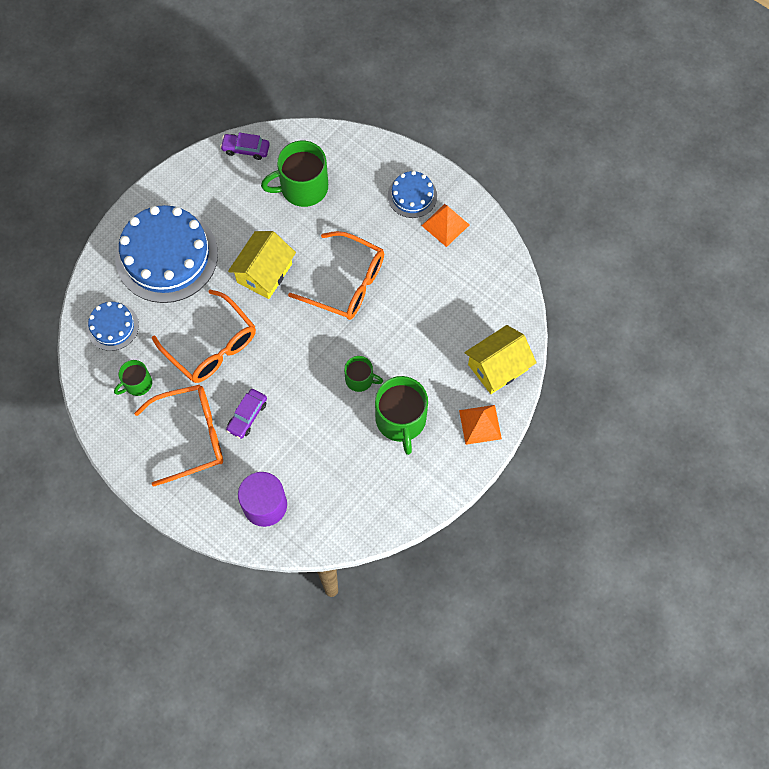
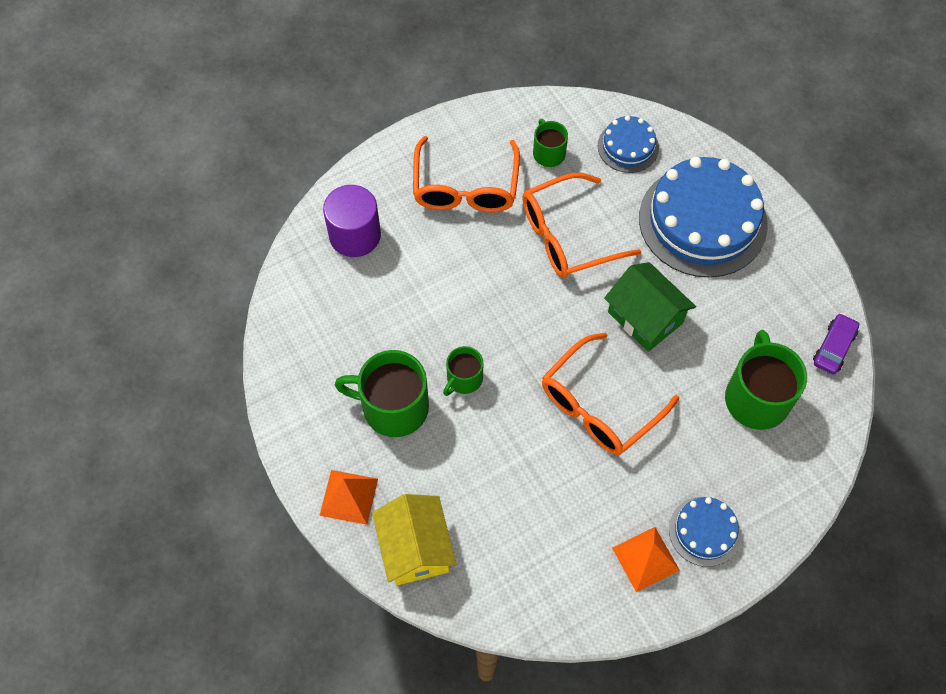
camera: 110 degrees right, 5 degrees down
(247, 416) = (466, 247): purple car -> none
(264, 273) = (645, 317): yellow house -> green house

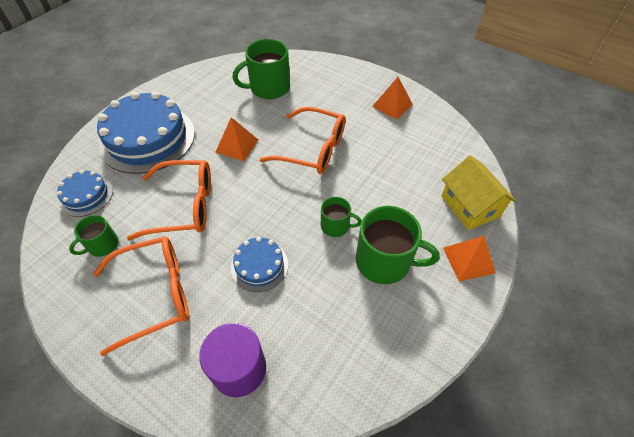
camera: 115 degrees left, 10 degrees down
(393, 407) = (384, 261): green mug -> green mug turned 60 degrees counterclockwise
(415, 548) = (470, 206): yellow house -> yellow house turned 75 degrees counterclockwise
(567, 236) = (184, 206): orange glasses -> orange glasses turned 45 degrees counterclockwise
(645, 317) = (237, 146): green house -> orange pyramid
(704, 531) = (360, 89): blue cake -> blue cake (259, 265)
(834, 347) = (221, 68): purple car -> none

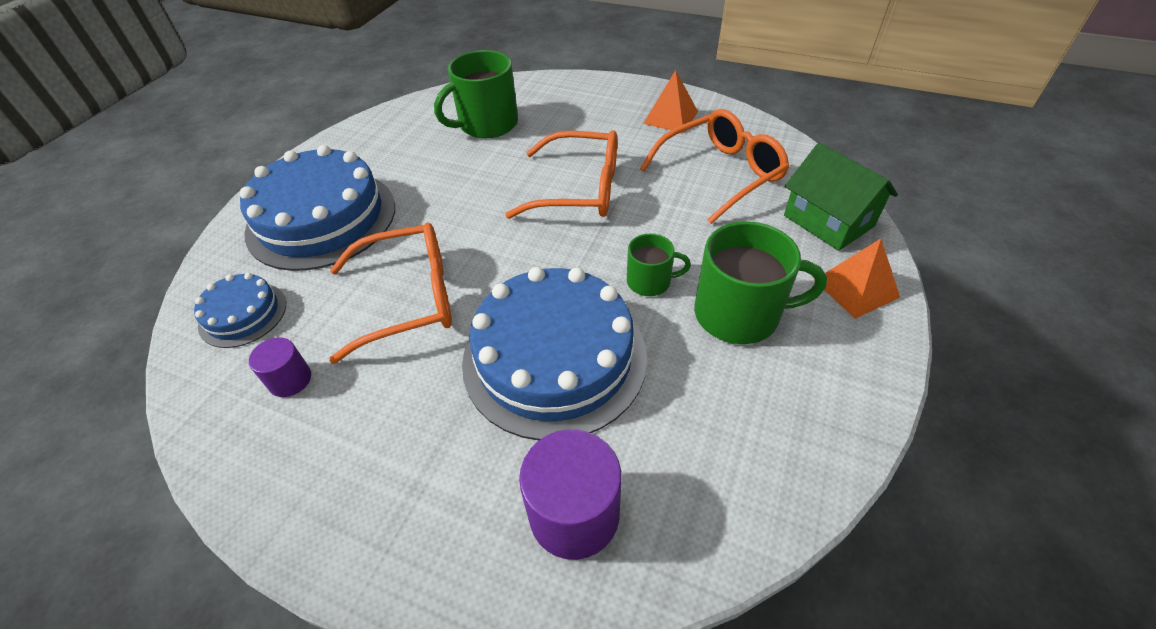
camera: 10 degrees left, 5 degrees down
(102, 245) = (290, 380): green mug -> purple cylinder
(155, 294) = (400, 433): orange glasses -> orange glasses (720, 173)
(237, 146) = (464, 204): orange pyramid -> none
(259, 265) = (554, 357): blue cake -> blue cake, size x2.02
(470, 206) = (828, 221): yellow house -> green house

